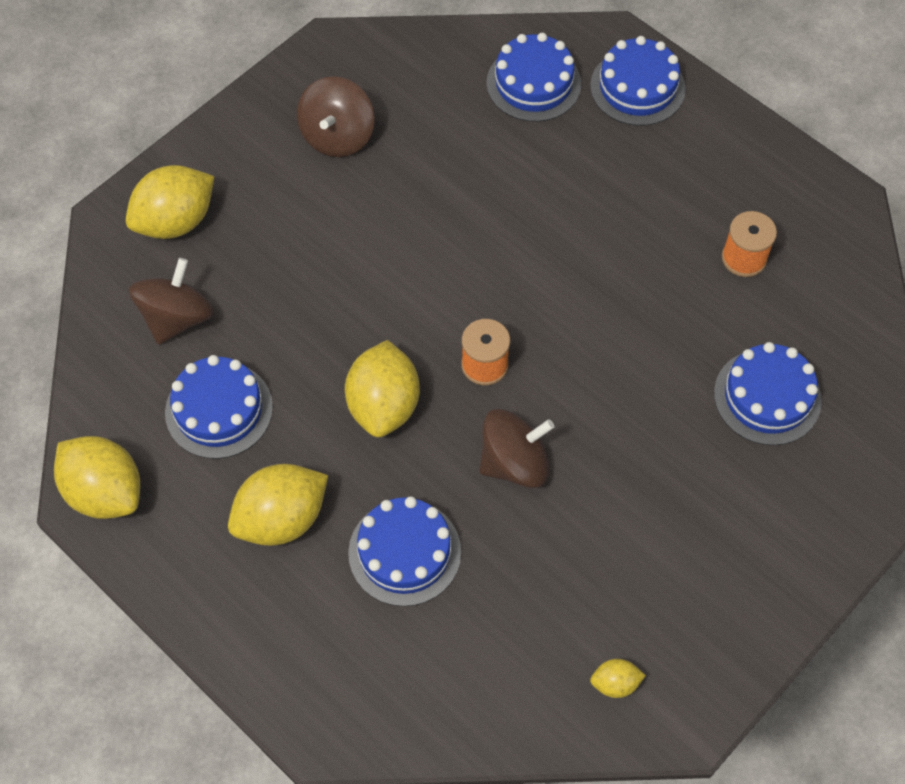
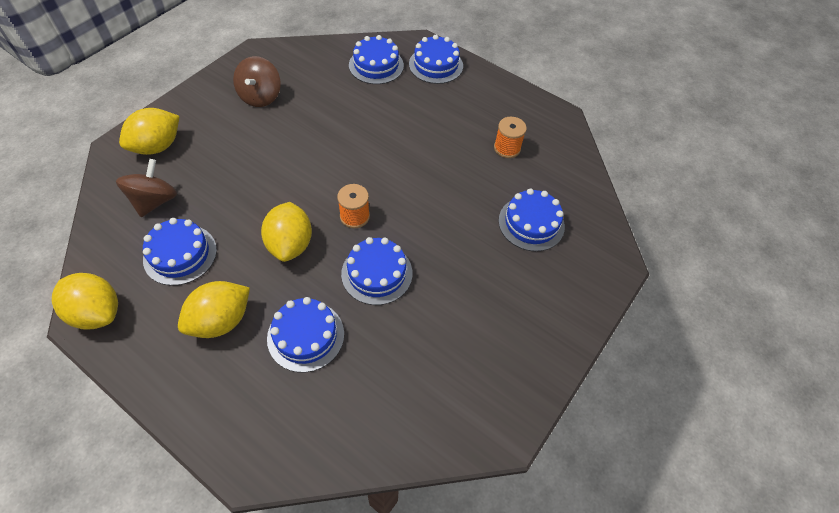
camera: 10 degrees left, 5 degrees down
(514, 463) = (377, 273): brown spinning top -> blue cake
(615, 683) = (454, 412): yellow lemon -> none

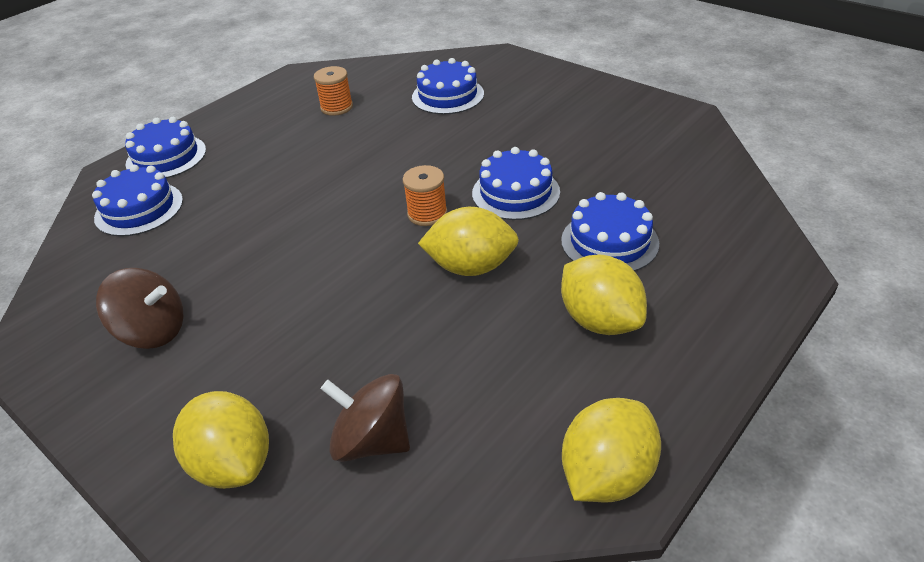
camera: 80 degrees left, 15 degrees down
(180, 254) = (488, 384): blue cake -> none

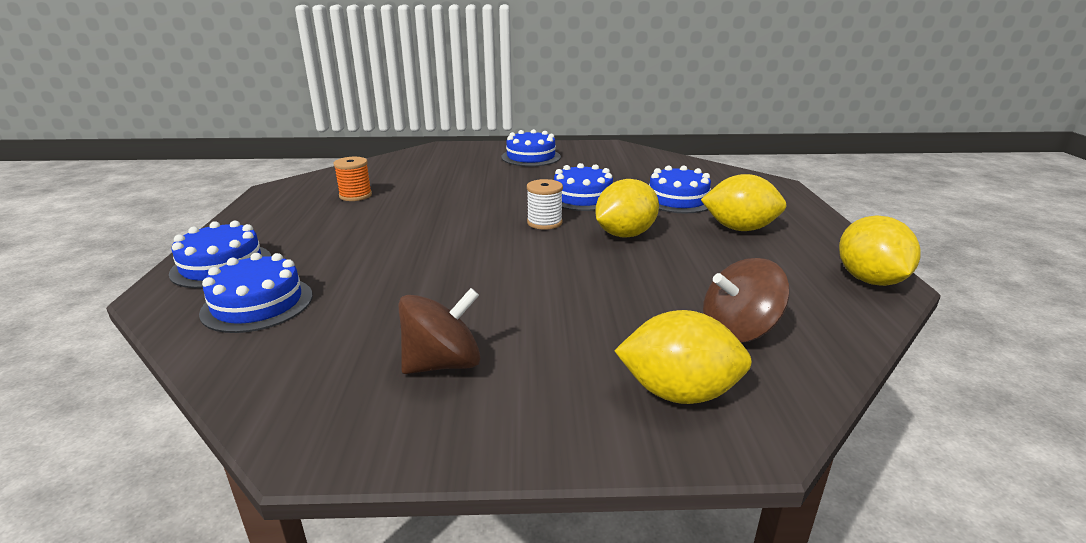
camera: 45 degrees left, 15 degrees down
(427, 214) = (544, 223): orange spool -> white spool
(448, 95) = (441, 170): blue cake -> blue cake (531, 157)

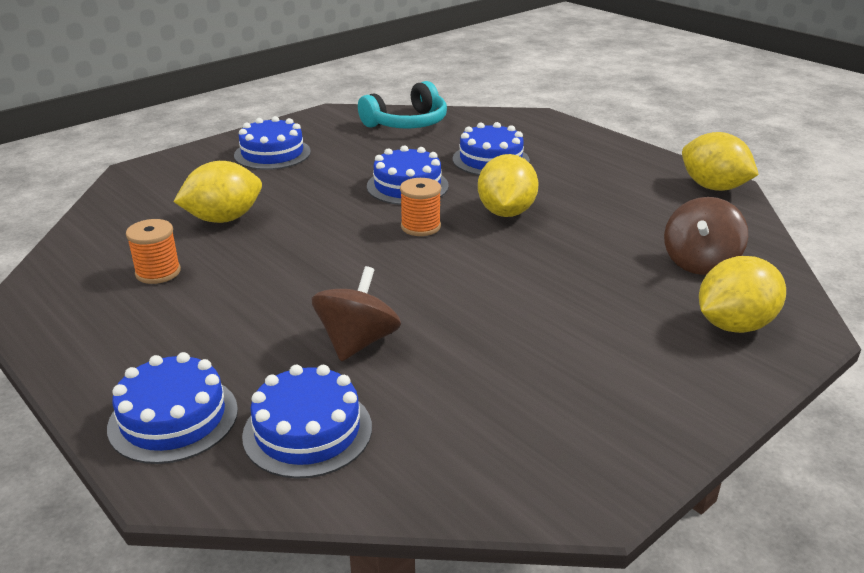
camera: 40 degrees left, 5 degrees up
(443, 364) = (567, 389): brown spinning top -> brown spinning top (357, 342)
(544, 223) = (420, 227): white spool -> orange spool
(654, 162) = (407, 123): none -> turquoise headphones
(739, 229) = (578, 173): yellow lemon -> yellow lemon (223, 219)

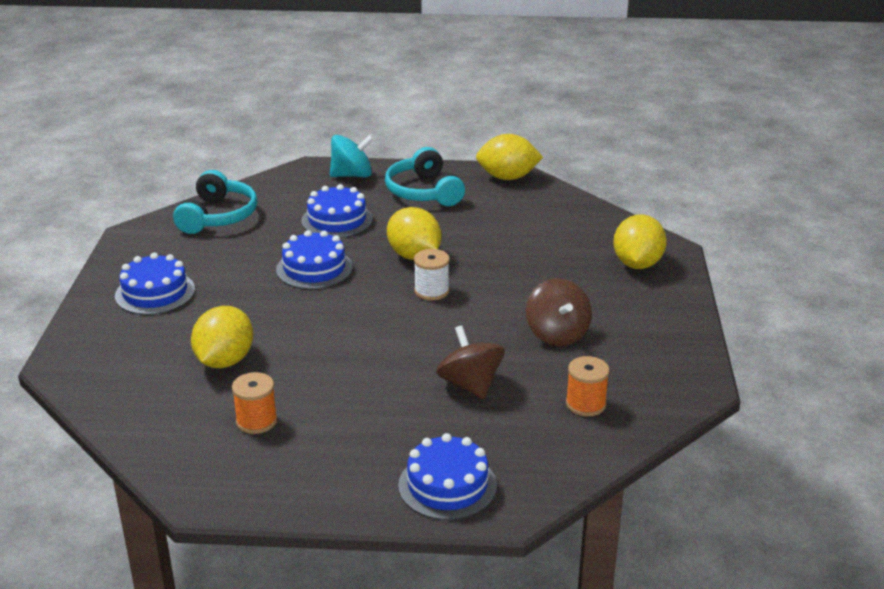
camera: 45 degrees left, 0 degrees up
(307, 431) = (529, 443): blue cake -> none
(420, 227) = (377, 294): orange spool -> orange spool (585, 404)
(469, 247) = (431, 291): none -> white spool
(563, 133) = (352, 175): none -> turquoise spinning top
(605, 168) = (424, 192): none -> turquoise headphones
(700, 262) = (571, 234): brown spinning top -> brown spinning top (557, 334)

